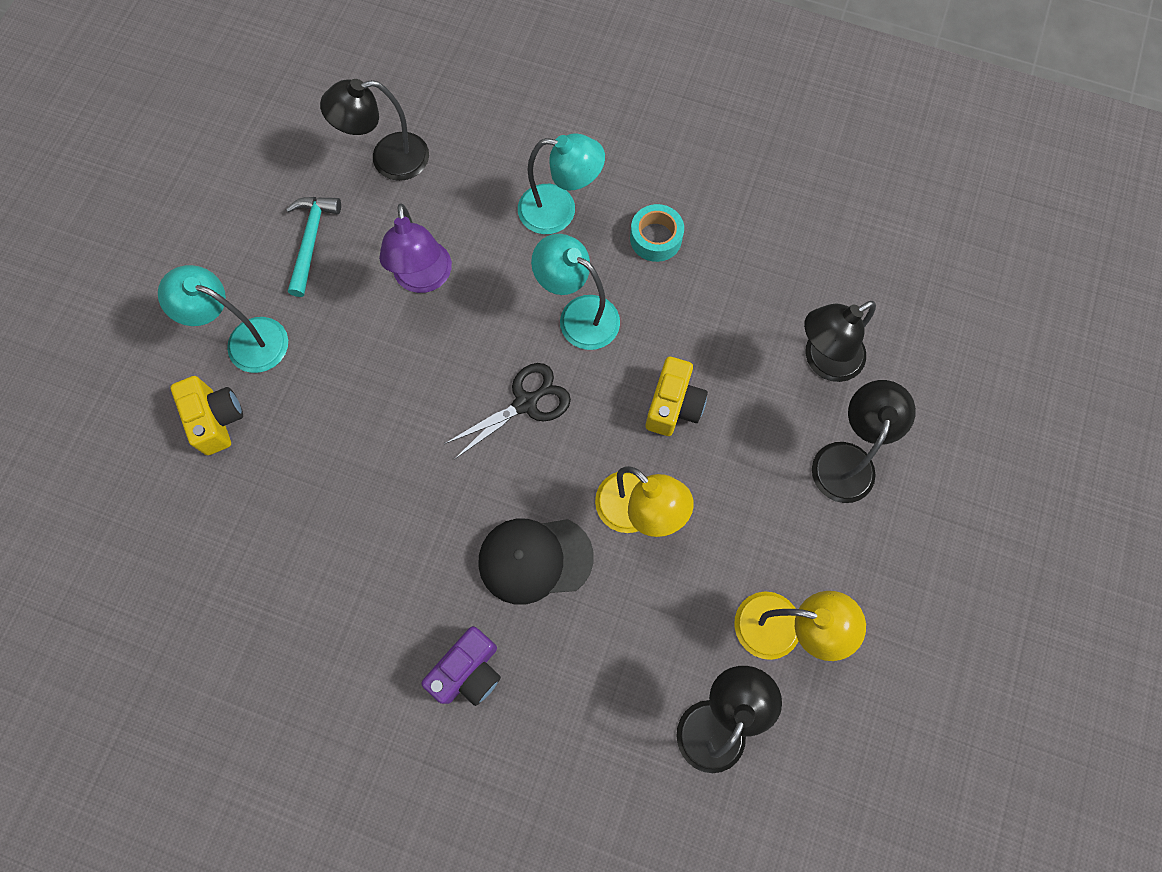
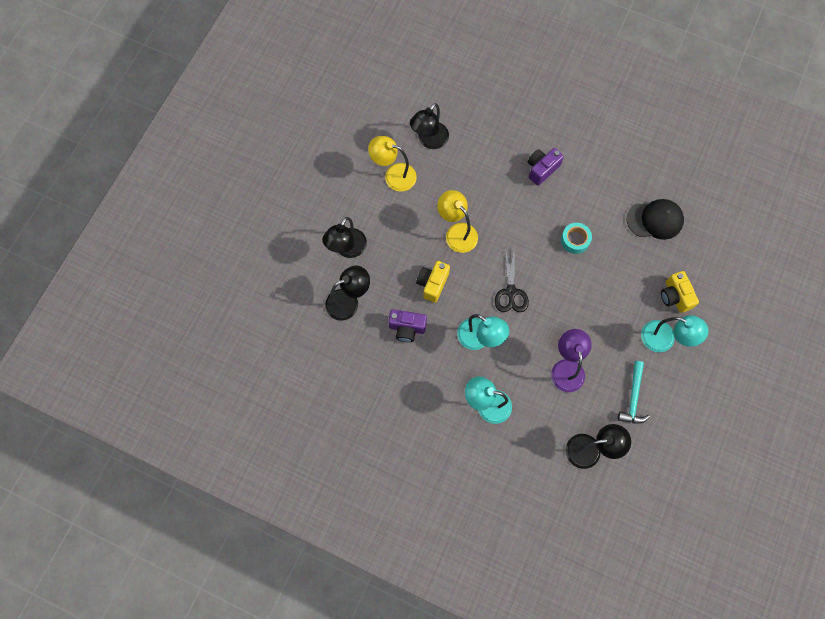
camera: 175 degrees left, 0 degrees up
(525, 403) = (511, 292): black scissors -> black scissors turned 60 degrees counterclockwise
(535, 559) = (509, 215): black cap -> black cap (655, 220)
(656, 238) = (431, 382): turquoise tape -> turquoise tape (575, 240)
(710, 322) = (407, 328): none -> purple camera

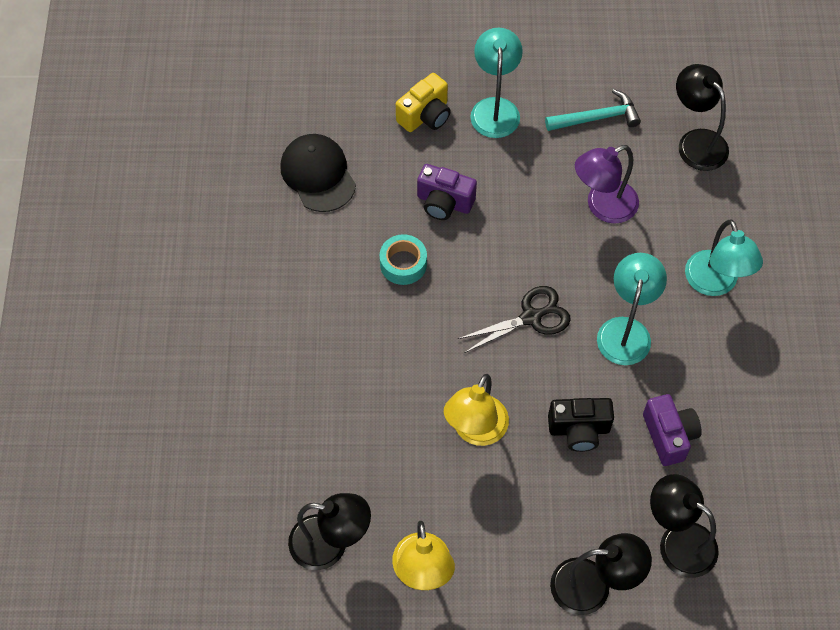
camera: 115 degrees left, 10 degrees down
(432, 284) = (579, 430): yellow camera -> black camera
(541, 169) = (304, 352): purple camera -> purple camera (444, 202)

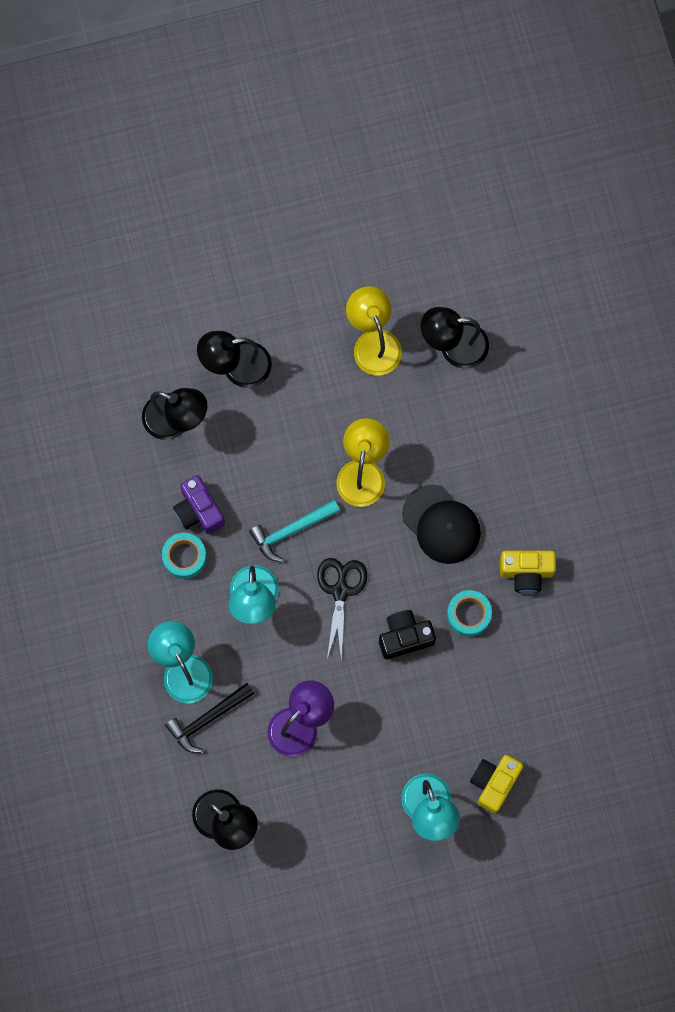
camera: 165 degrees right, 15 degrees up
(318, 174) = (576, 688): black cap -> black cap (441, 524)
(330, 289) = (526, 572): none -> yellow camera
(444, 202) = (449, 689): purple camera -> none
(531, 317) = (340, 591): black scissors -> black scissors turned 135 degrees clockwise
(579, 430) = (275, 496): black camera -> black camera (405, 637)
(597, 118) = (327, 825): turquoise hammer -> turquoise hammer (291, 530)
(694, 391) = (184, 557): none -> turquoise tape
(697, 232) = (207, 719): none -> black hammer

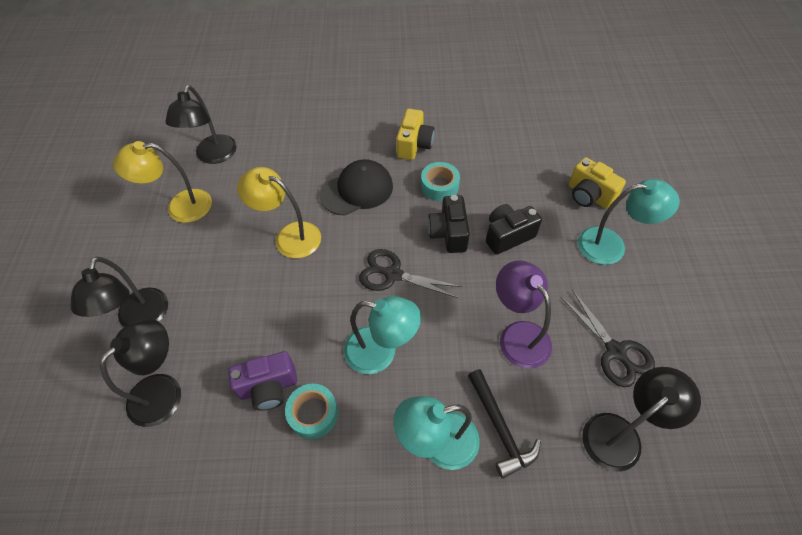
camera: 75 degrees left, 20 degrees down
(291, 530) = (321, 304): turquoise hammer -> none
(304, 816) = (615, 351): none -> black scissors
(416, 699) = (507, 236): none -> black camera

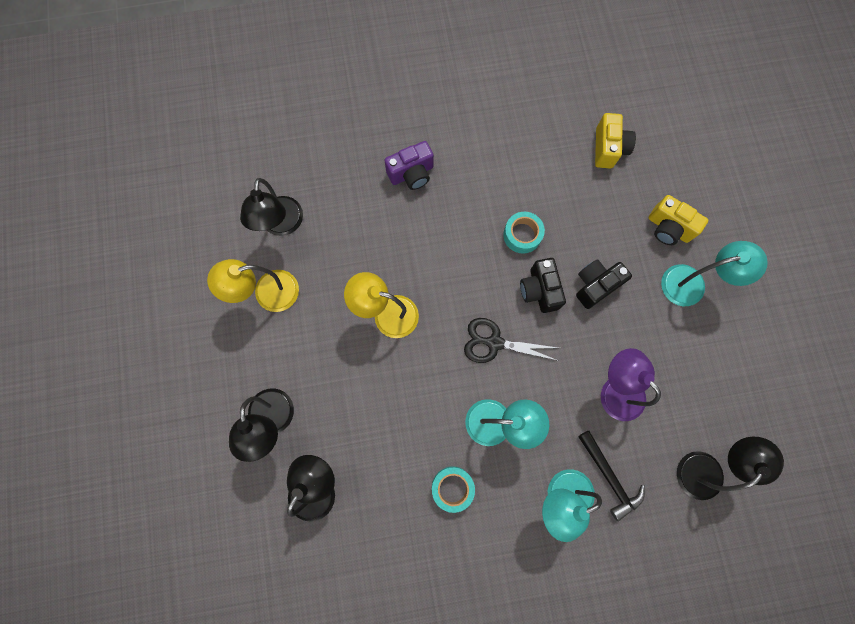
camera: 10 degrees left, 20 degrees up
(269, 387) = (408, 470): purple camera -> purple camera (411, 174)
(357, 190) = (440, 250): black cap -> none
(414, 145) = (488, 185): yellow camera -> yellow camera (608, 148)
(615, 351) = (699, 393): black scissors -> none

